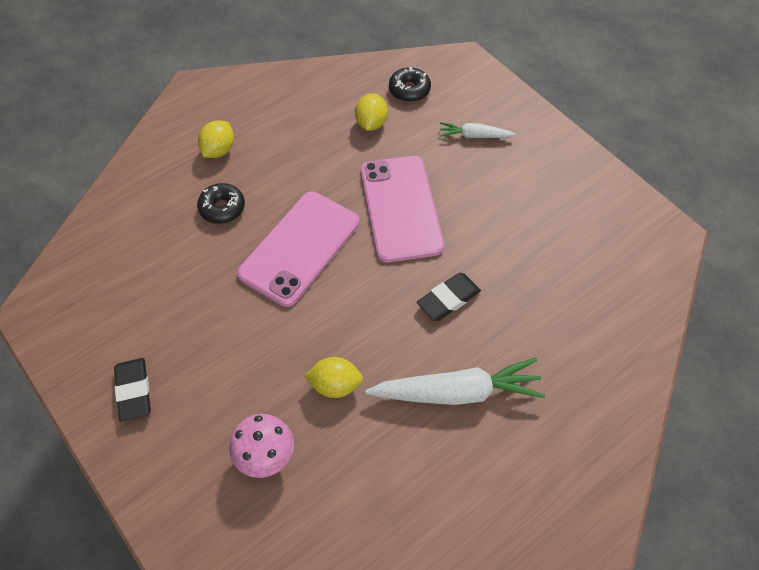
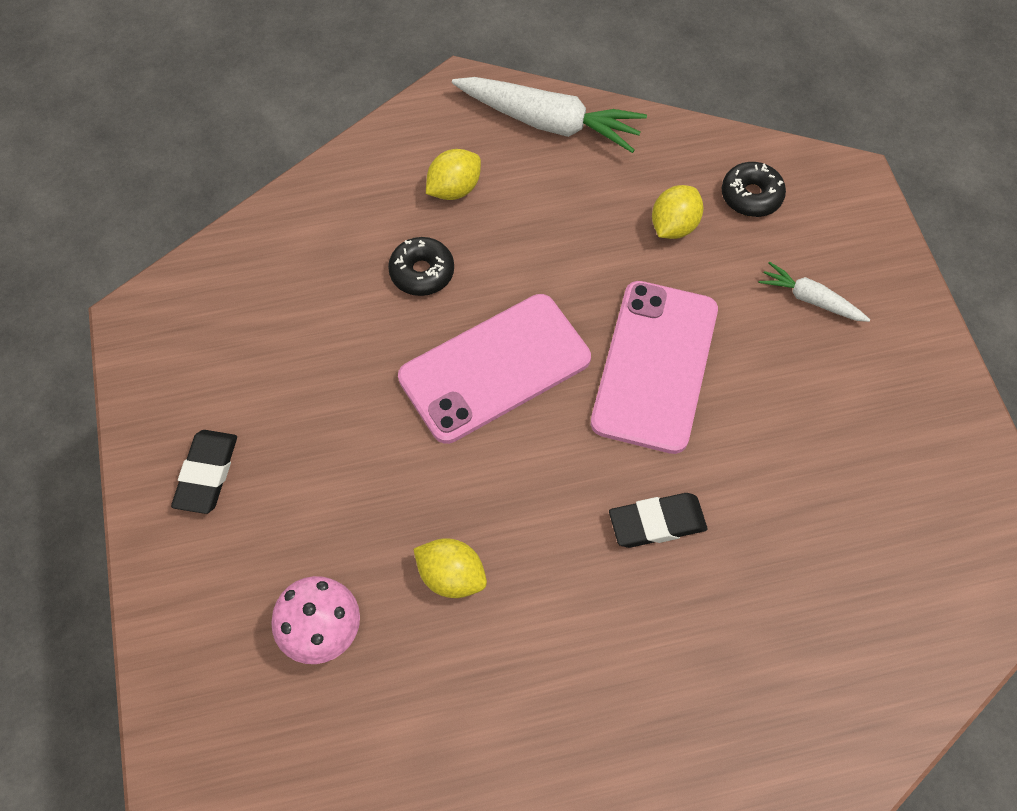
camera: 25 degrees right, 5 degrees up
(457, 392) = (605, 658): white carrot -> white carrot (549, 122)

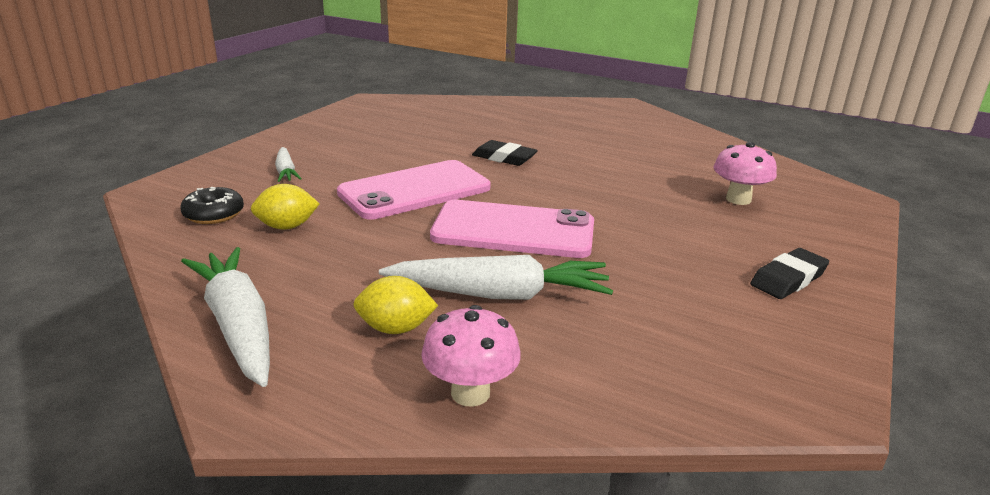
camera: 140 degrees left, 35 degrees down
(356, 175) = (470, 393): none -> pink mushroom
(422, 272) = (500, 294): black donut -> white carrot
(451, 576) = (640, 185): yellow lemon -> none

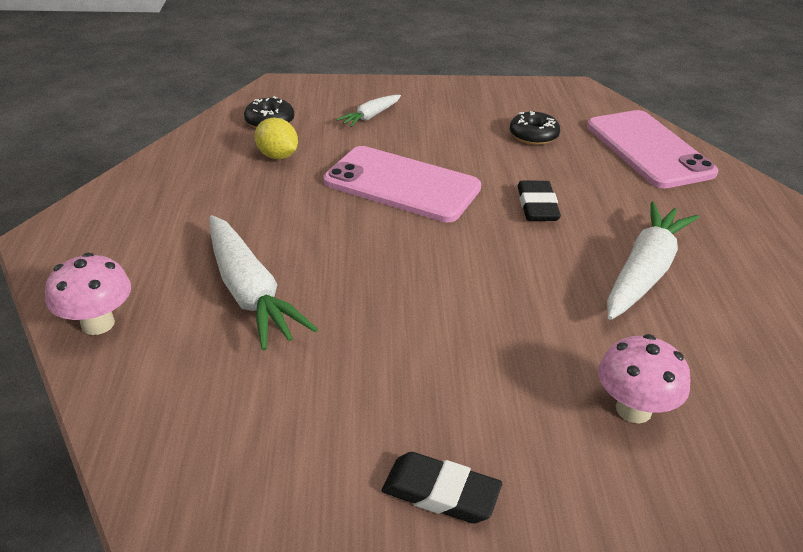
camera: 60 degrees right, 10 degrees up
(238, 326) = (128, 196): white carrot -> white carrot (644, 271)
(395, 328) = (163, 259): yellow lemon -> none
(412, 131) = (533, 135): none -> black donut
(513, 230) = (375, 263): pink phone -> pink phone (648, 149)

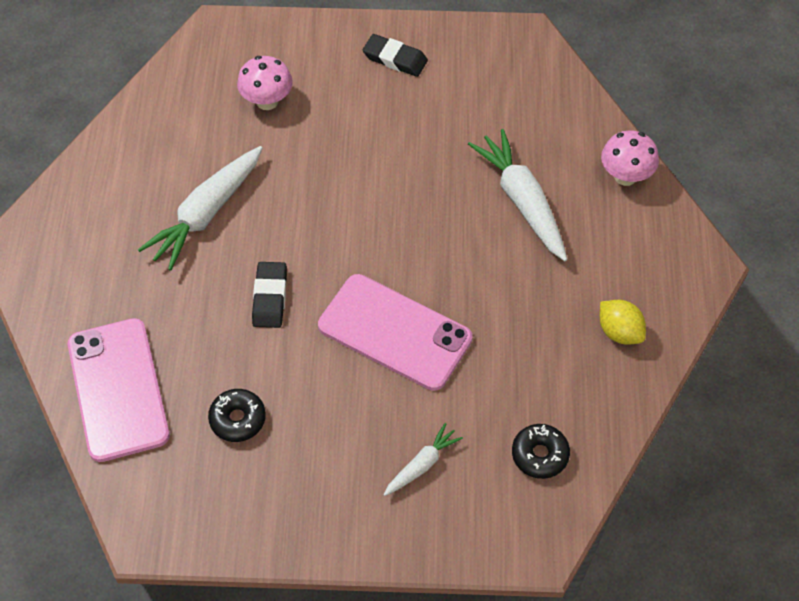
camera: 175 degrees left, 20 degrees up
(277, 156) = (522, 384): yellow lemon -> yellow lemon (619, 332)

